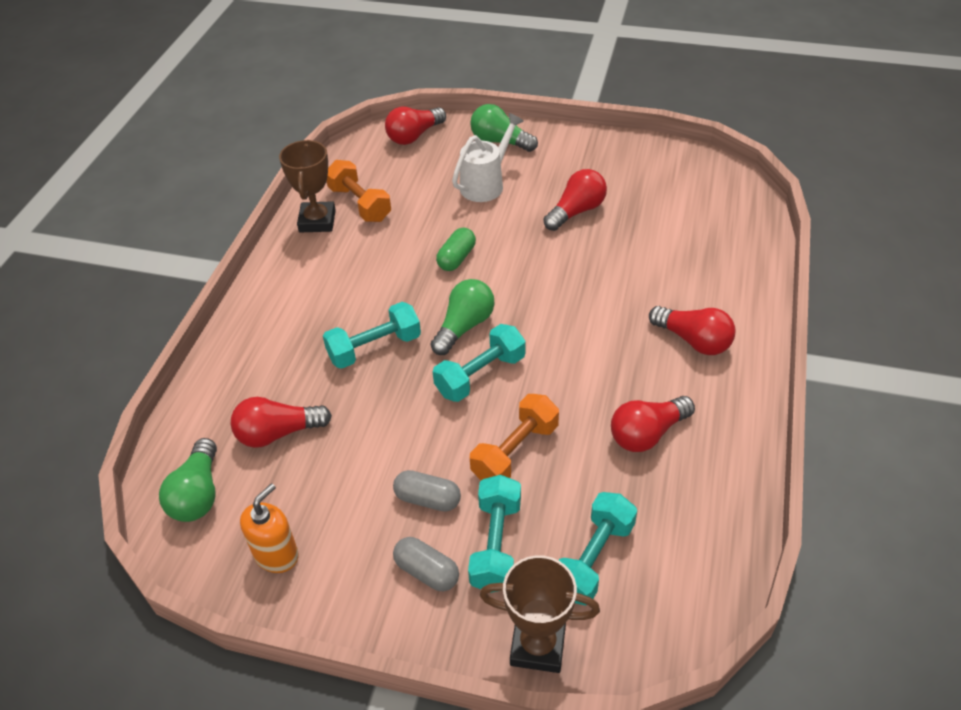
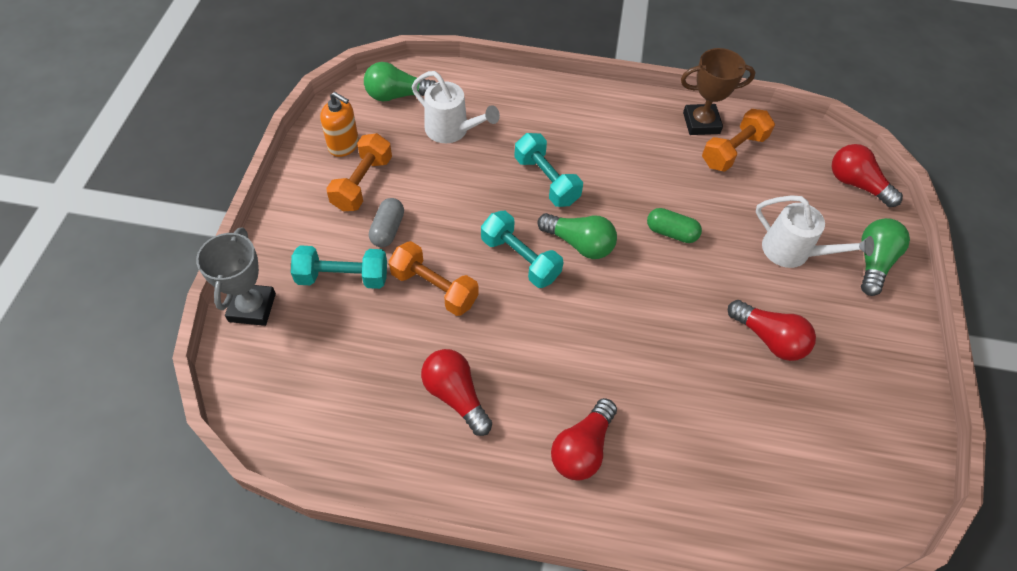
camera: 80 degrees right, 10 degrees up
(278, 433) = (452, 130): red light bulb -> white watering can
(349, 529) = (362, 183): none -> orange dumbbell
(427, 572) = (322, 234): grey capsule -> none
(538, 646) = (252, 307): brown trophy -> grey trophy
(593, 559) = (324, 346): turquoise dumbbell -> none

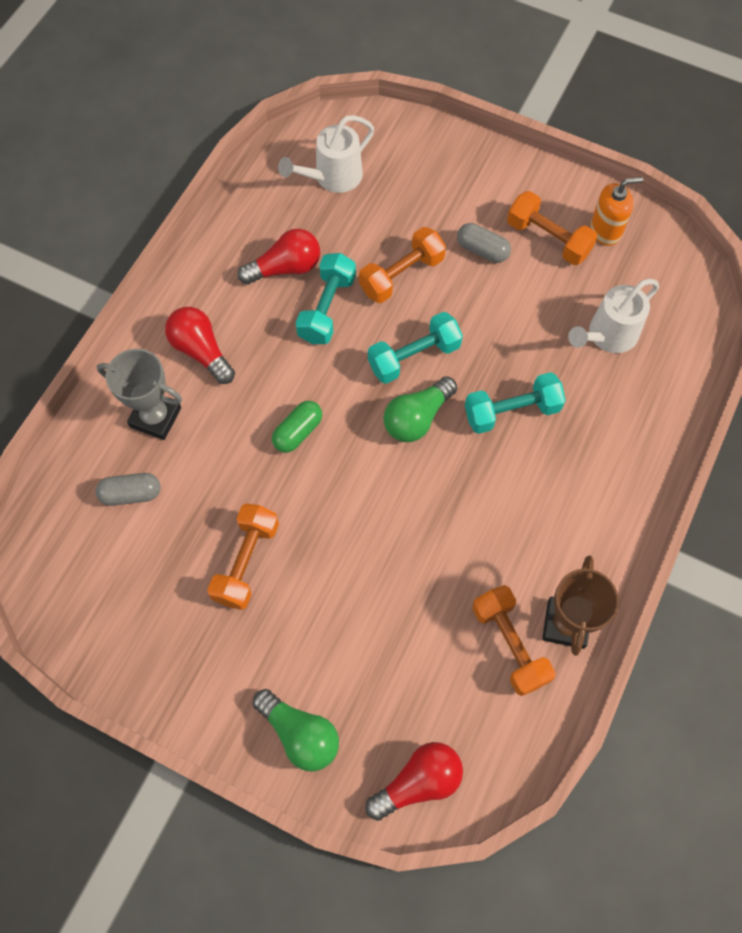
camera: 110 degrees right, 10 degrees up
(252, 307) = (423, 136): grey trophy -> grey trophy (155, 417)
(343, 145) = (605, 231): orange soap dispenser -> orange soap dispenser turned 150 degrees counterclockwise
(343, 277) = (435, 205): turquoise dumbbell -> turquoise dumbbell (327, 308)
(397, 95) = (674, 293): green light bulb -> none
(671, 232) = (406, 517): green capsule -> green capsule (298, 432)
(760, 461) = (131, 494): none -> grey capsule
(769, 339) = (246, 562): red light bulb -> orange dumbbell
(793, 252) = (341, 643): white watering can -> white watering can (332, 178)

